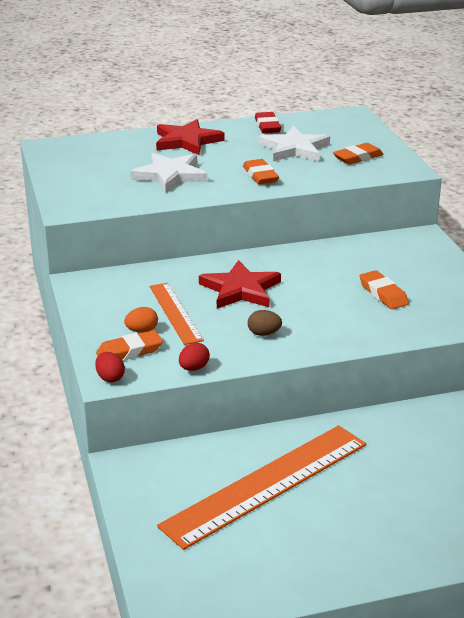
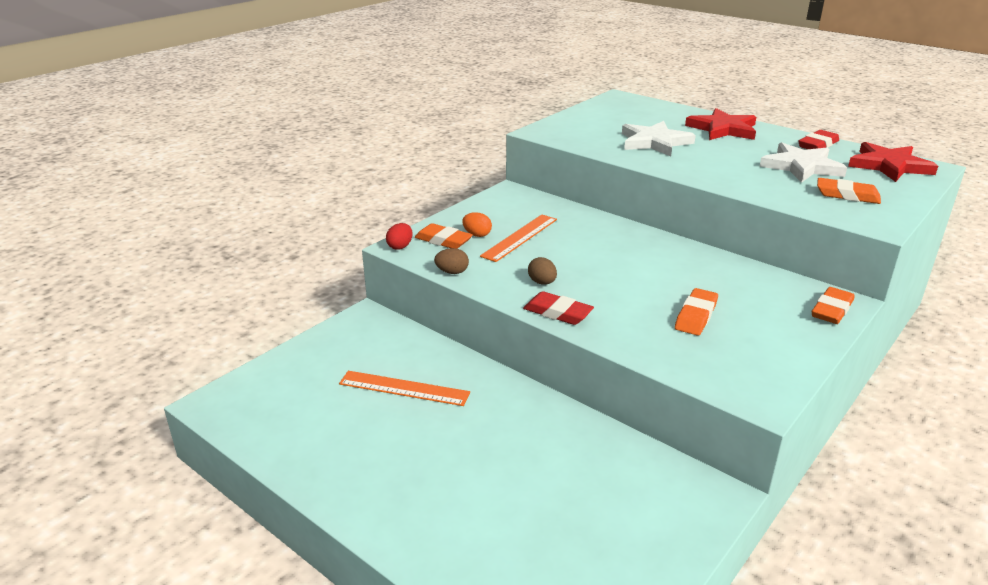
camera: 55 degrees right, 0 degrees up
(194, 368) = (452, 272): red egg -> brown egg
(240, 289) = (594, 249): red star -> red star (889, 166)
(260, 176) = (722, 170): orange eraser -> orange eraser (831, 310)
(266, 484) = (404, 388): orange ruler -> orange ruler, size x0.55
(317, 345) = (557, 313): none -> red eraser

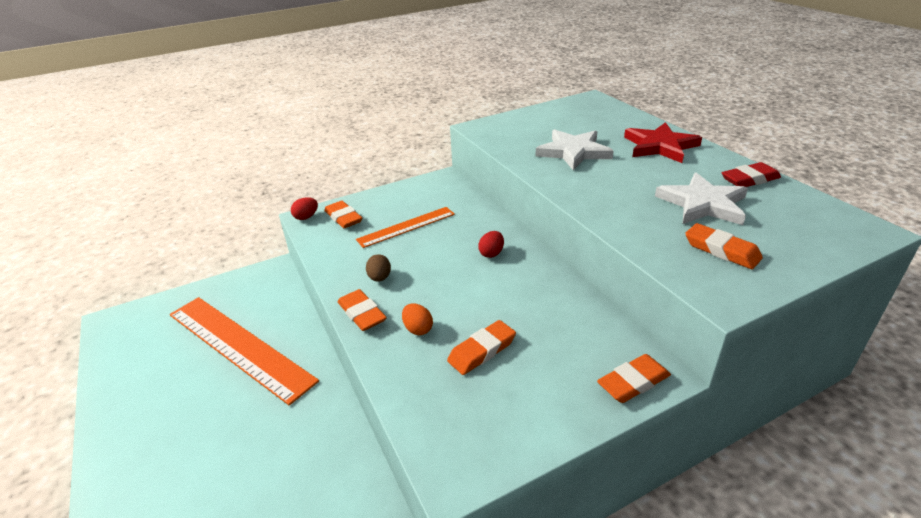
camera: 25 degrees right, 5 degrees up
(404, 388) = (239, 346): orange ruler -> orange ruler, size x1.81
(452, 272) = (320, 250): brown egg -> none
(477, 235) = (375, 217): orange egg -> orange egg (418, 329)
(557, 313) = (362, 313): red eraser -> orange eraser
(626, 245) = (491, 253): none -> red egg
(889, 166) = (814, 220): red star -> none

